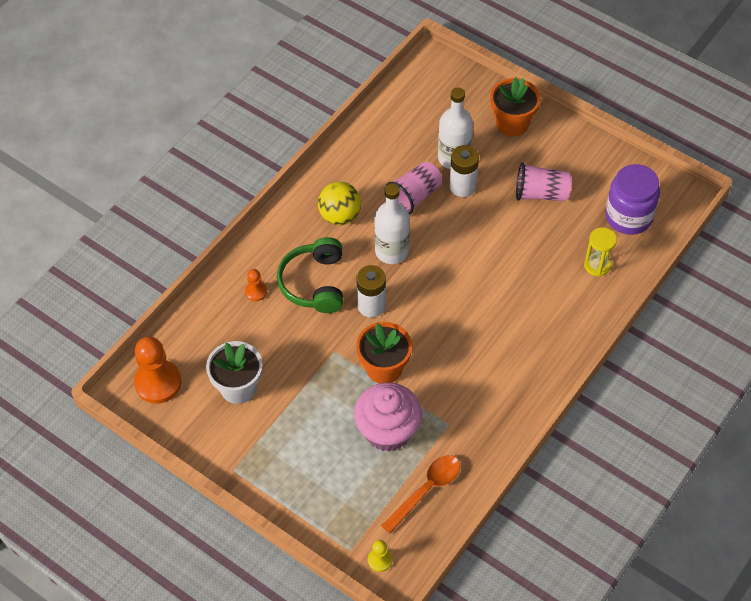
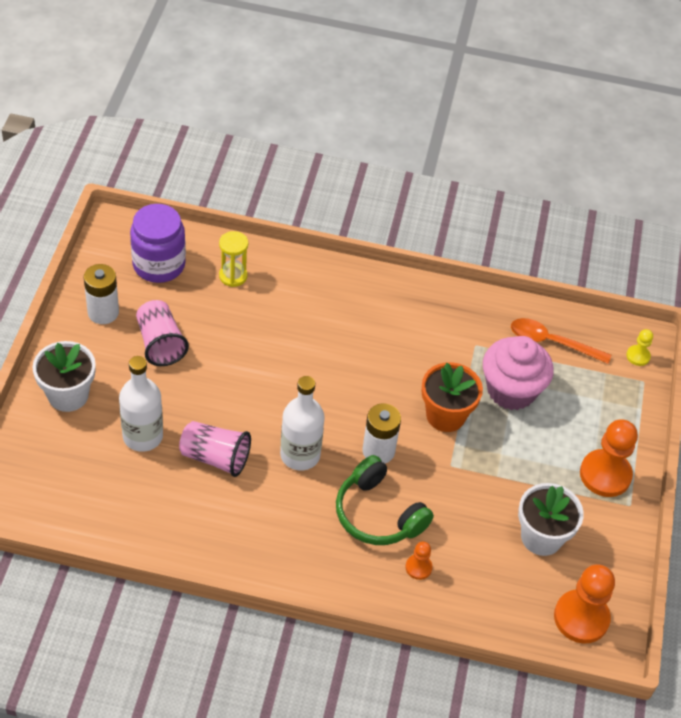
camera: 120 degrees left, 5 degrees down
(270, 465) = (605, 474): none -> orange pawn
(314, 283) = (378, 514): green headphones -> green headphones turned 75 degrees clockwise
(340, 216) = (275, 521): yellow ball -> none
(462, 186) = (180, 416): white battery -> white battery (103, 312)
(512, 123) = (68, 395): orange flower pot -> white flower pot

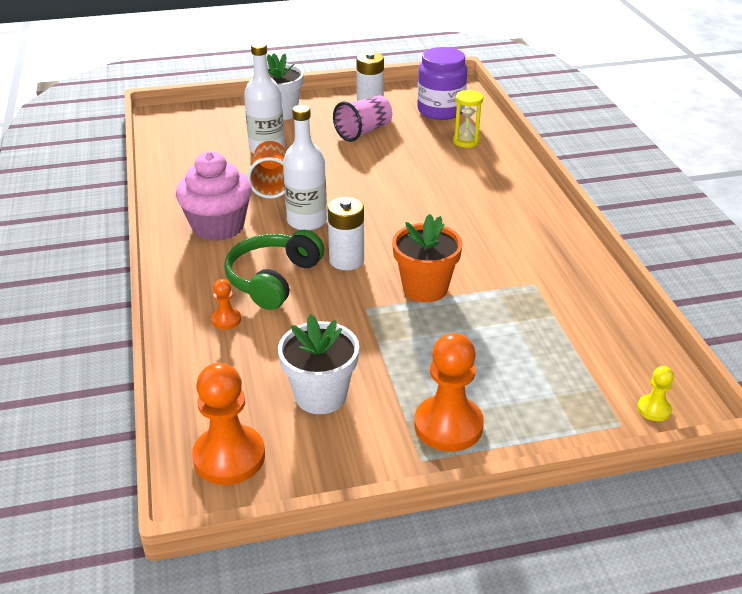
camera: 70 degrees right, 15 degrees down
(215, 457) = (271, 184): pink cup -> orange cup
(511, 390) = (499, 322): pink cupcake -> pink cupcake (218, 226)
(552, 342) = (596, 334): orange spoon -> none

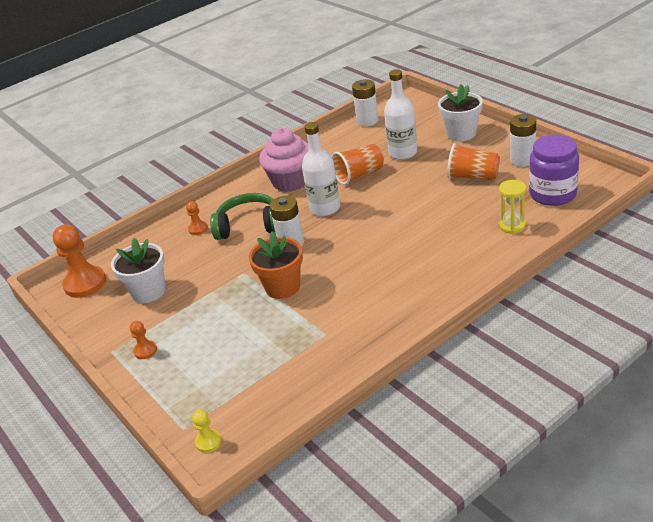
camera: 70 degrees right, 0 degrees up
(168, 147) = (367, 121): none -> white battery
(363, 132) = (473, 176): pink cup -> orange cup
(448, 425) = (145, 351): orange pawn -> orange pawn, size x0.49

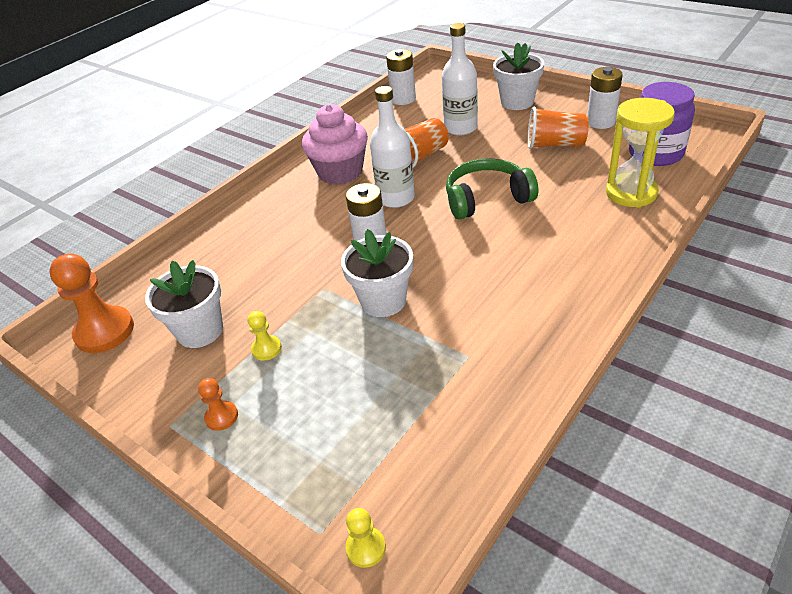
camera: 15 degrees left, 5 degrees up
(189, 310) = (266, 349): none -> yellow pawn
(198, 229) = (242, 241): orange pawn -> none
(249, 226) = (308, 229): green headphones -> green headphones (487, 199)
(282, 287) = (383, 301): orange flower pot -> white flower pot
(512, 226) = (631, 193): yellow hourglass -> yellow hourglass, size x1.62

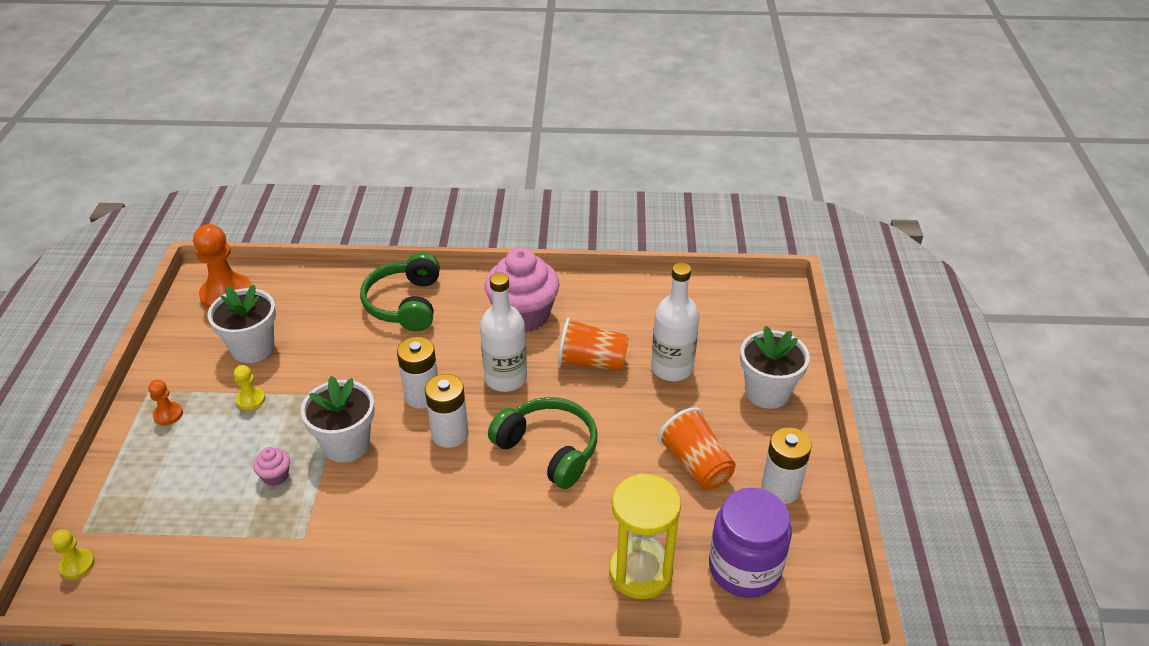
camera: 50 degrees right, 0 degrees up
(256, 225) = (405, 304): none -> green headphones
(379, 356) = (275, 476): none -> pink cupcake
(403, 99) = (697, 293): white battery -> white battery (450, 434)

